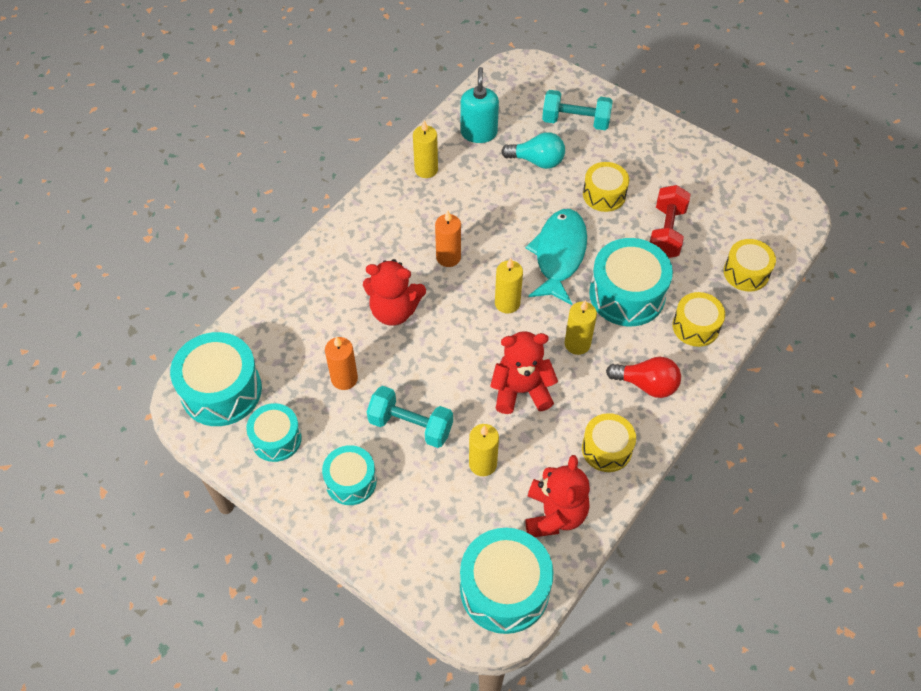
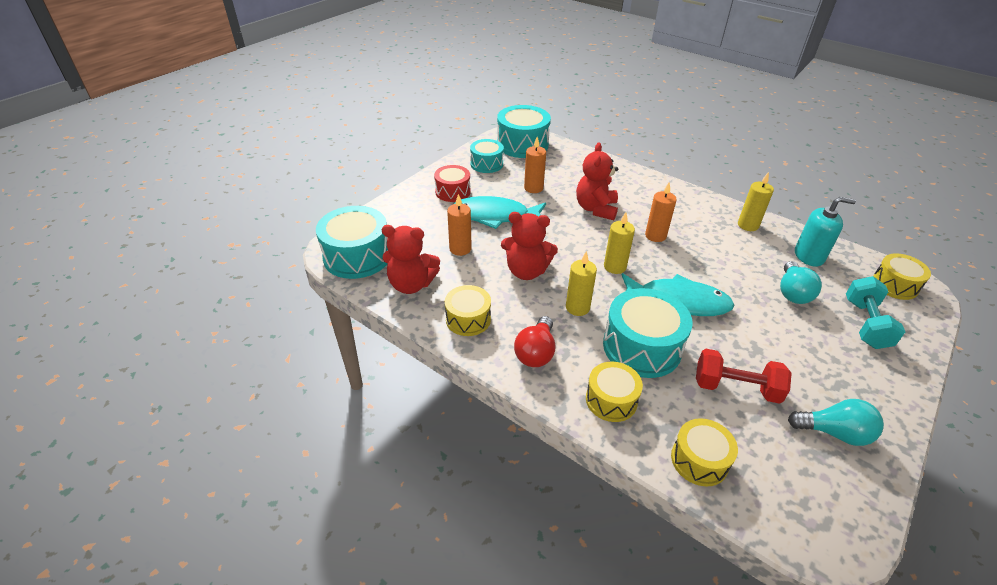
camera: 90 degrees right, 15 degrees down
(351, 481) = (453, 191): turquoise drum -> red drum
(410, 425) = (495, 216): turquoise dumbbell -> turquoise fish
(483, 464) = (460, 249): yellow candle -> orange candle
(521, 390) = (526, 271): red teddy bear -> red teddy bear turned 105 degrees clockwise
(604, 194) = (769, 339): yellow drum -> yellow drum (894, 285)
(702, 180) = (834, 432): none -> turquoise light bulb

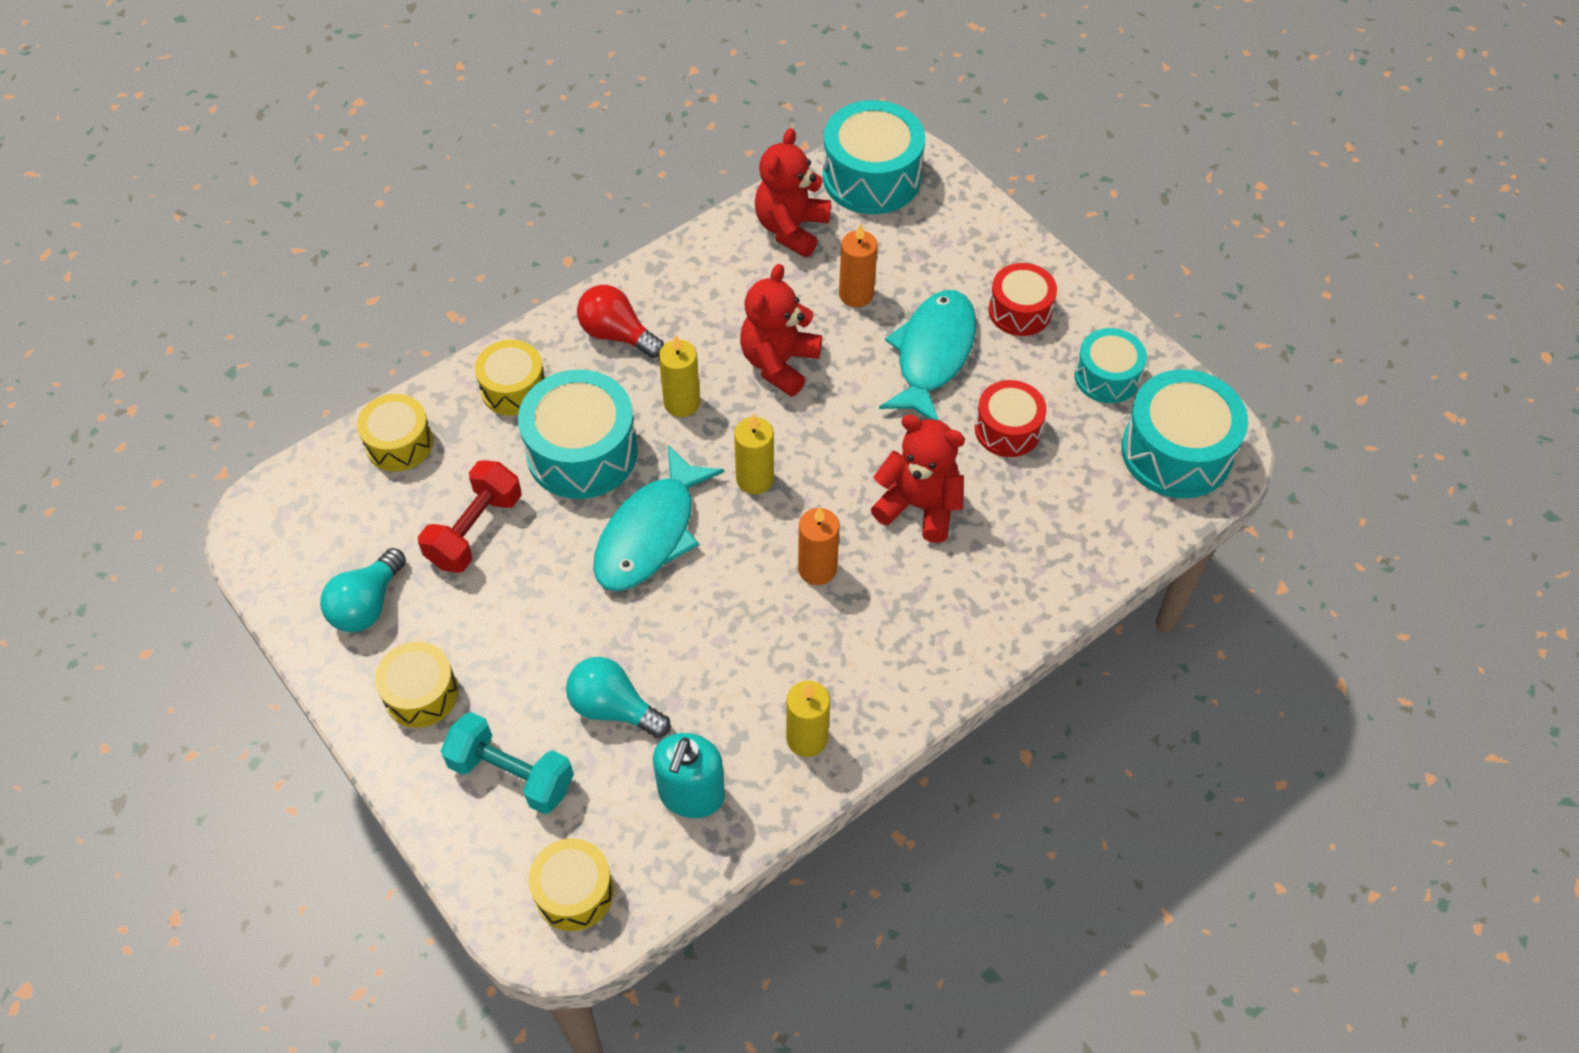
camera: 105 degrees right, 15 degrees up
(468, 319) = (702, 277): yellow drum -> yellow drum (421, 694)
(533, 188) = (1007, 429): orange candle -> red drum

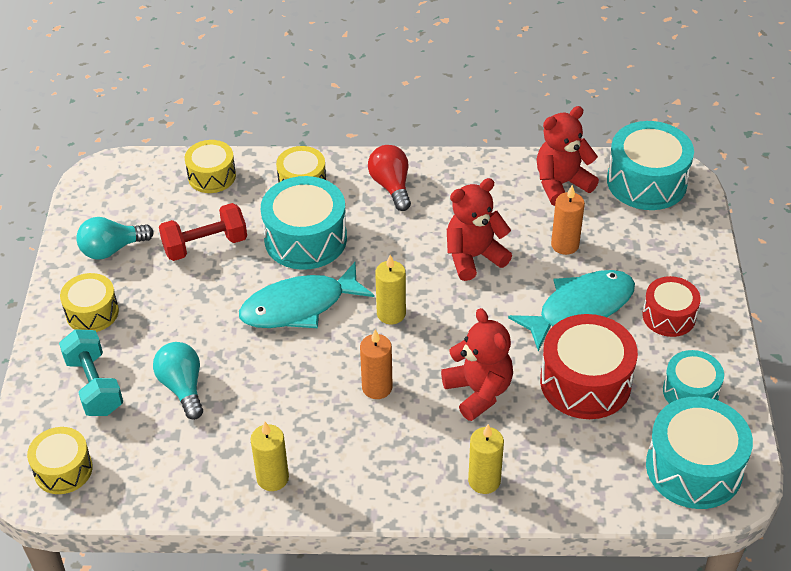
camera: 40 degrees right, 10 degrees down
(682, 403) = (391, 245): yellow candle -> yellow candle (484, 481)
(691, 794) = (177, 462): turquoise soap dispenser -> none
(1007, 429) = (585, 382): red drum -> red drum, size x1.65

